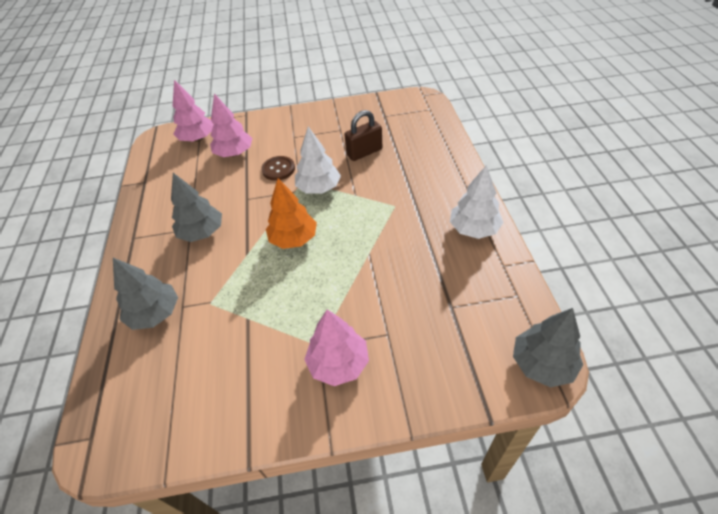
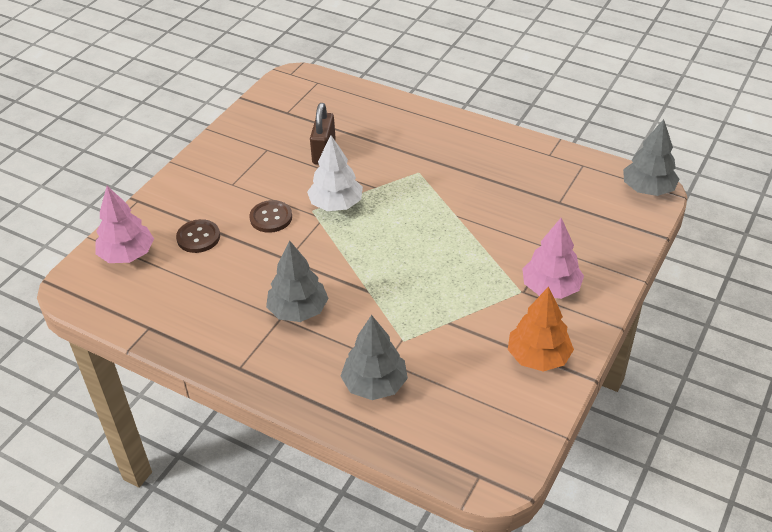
camera: 55 degrees left, 5 degrees down
(234, 153) = (198, 237): pink tree -> brown button
(294, 239) = (385, 251): orange tree -> orange tree (538, 357)
(474, 229) = (497, 146): white tree -> none

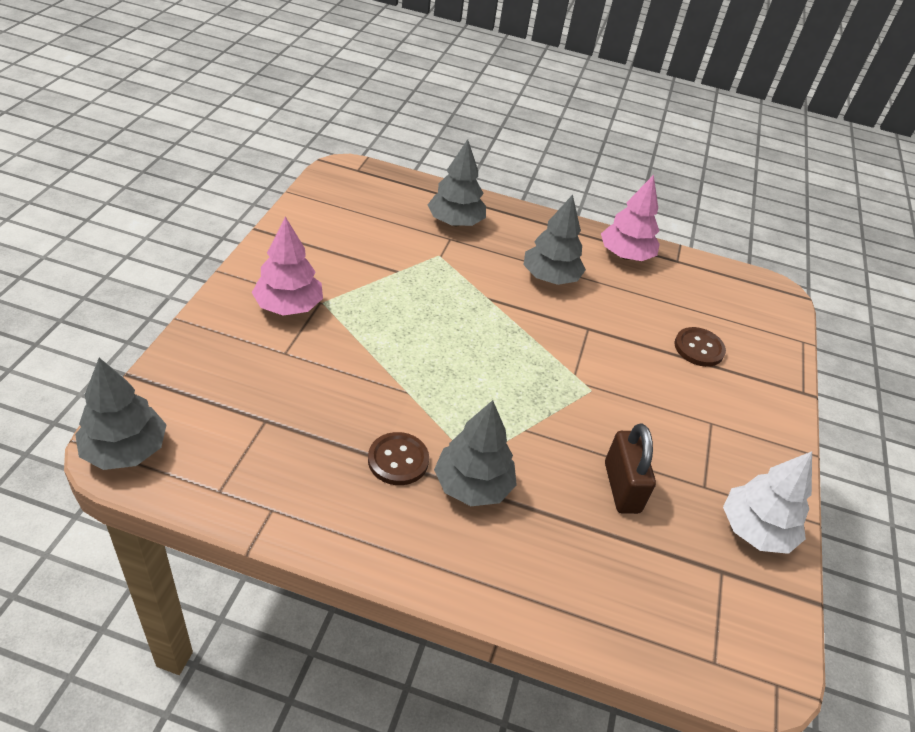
camera: 160 degrees right, 0 degrees up
(127, 255) = (755, 326): pink tree -> pink tree (625, 255)
(271, 218) = (634, 377): brown button -> brown button (398, 460)
(336, 204) = (565, 399): white tree -> white tree (755, 530)
(422, 158) = (472, 485): none -> grey tree
(538, 357) = (306, 244): orange tree -> none

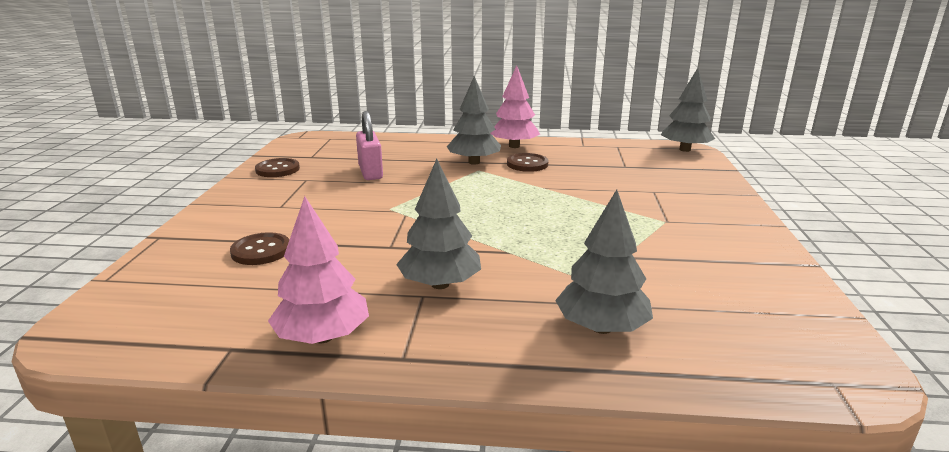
camera: 175 degrees right, 20 degrees down
(289, 306) = (688, 214): pink tree -> pink tree (514, 146)
(621, 487) = (370, 172): brown padlock -> pink padlock
(755, 530) = (277, 169): white tree -> brown button

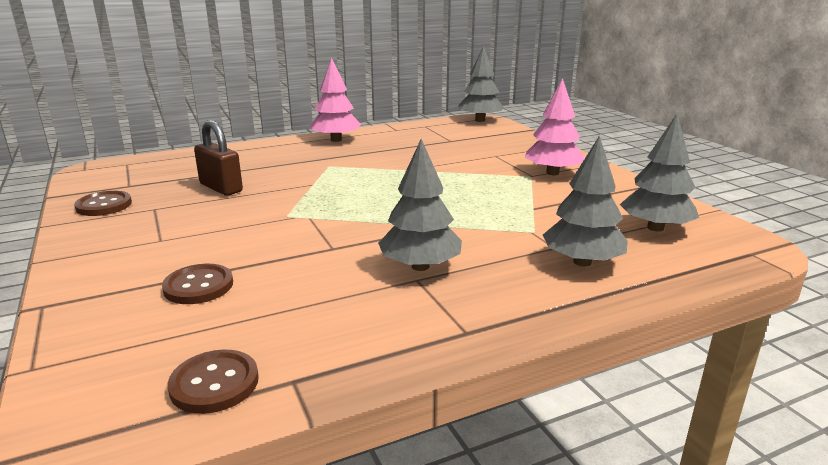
camera: 30 degrees left, 0 degrees up
(323, 337) = (373, 340): pink tree -> pink tree (552, 173)
(370, 172) = (221, 188): pink padlock -> brown padlock
(474, 162) = (316, 160): grey tree -> grey tree (655, 228)
(527, 164) = (367, 153): brown button -> brown button (214, 383)

